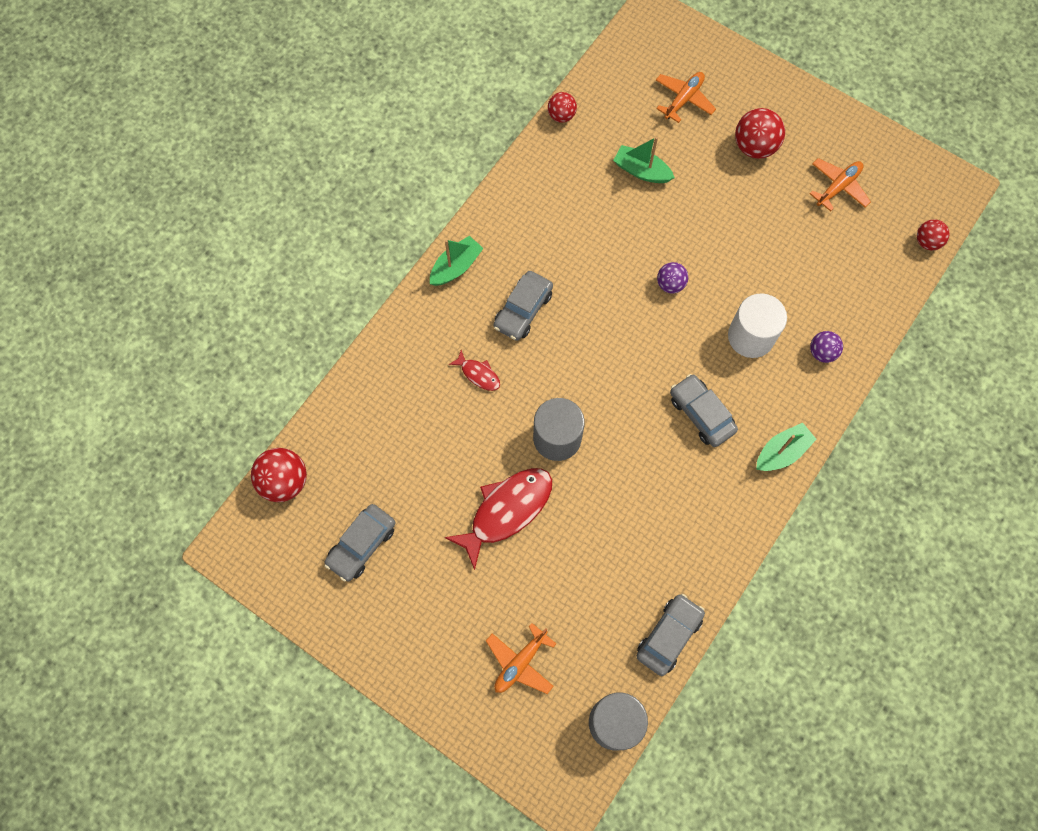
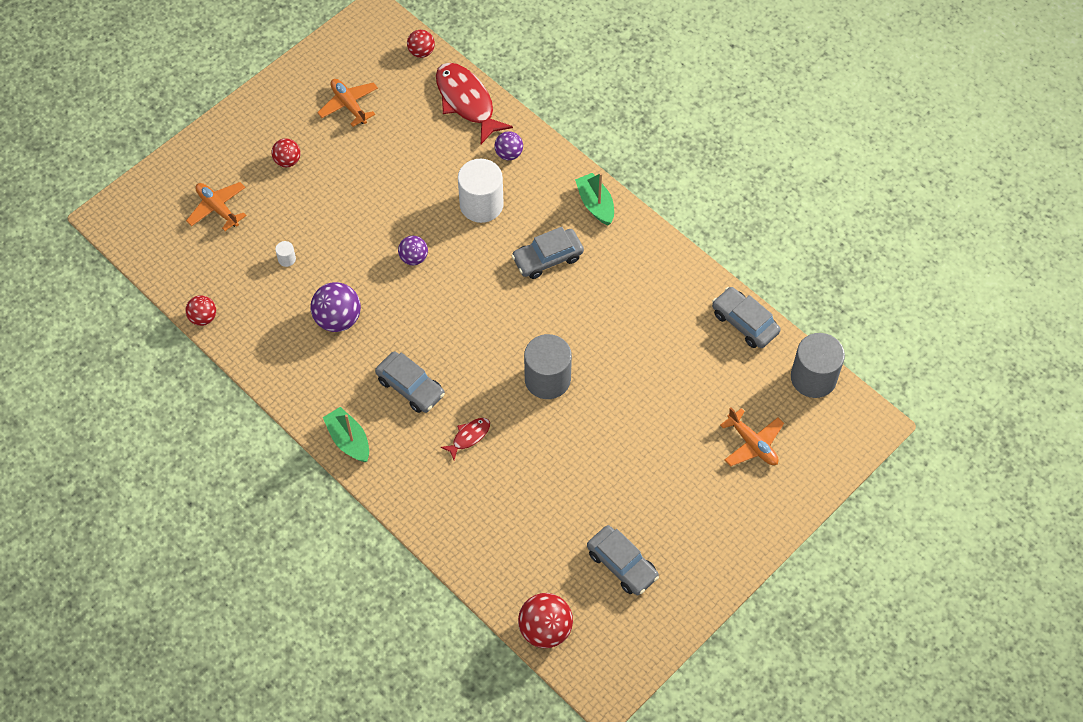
camera: 80 degrees left, 10 degrees down
(506, 511) = (610, 433): red fish -> red fish (467, 102)
(585, 230) = (338, 319): none -> purple ball
(641, 171) = (287, 259): green boat -> white cylinder
(754, 147) = (287, 161): red ball -> red ball, size x0.61

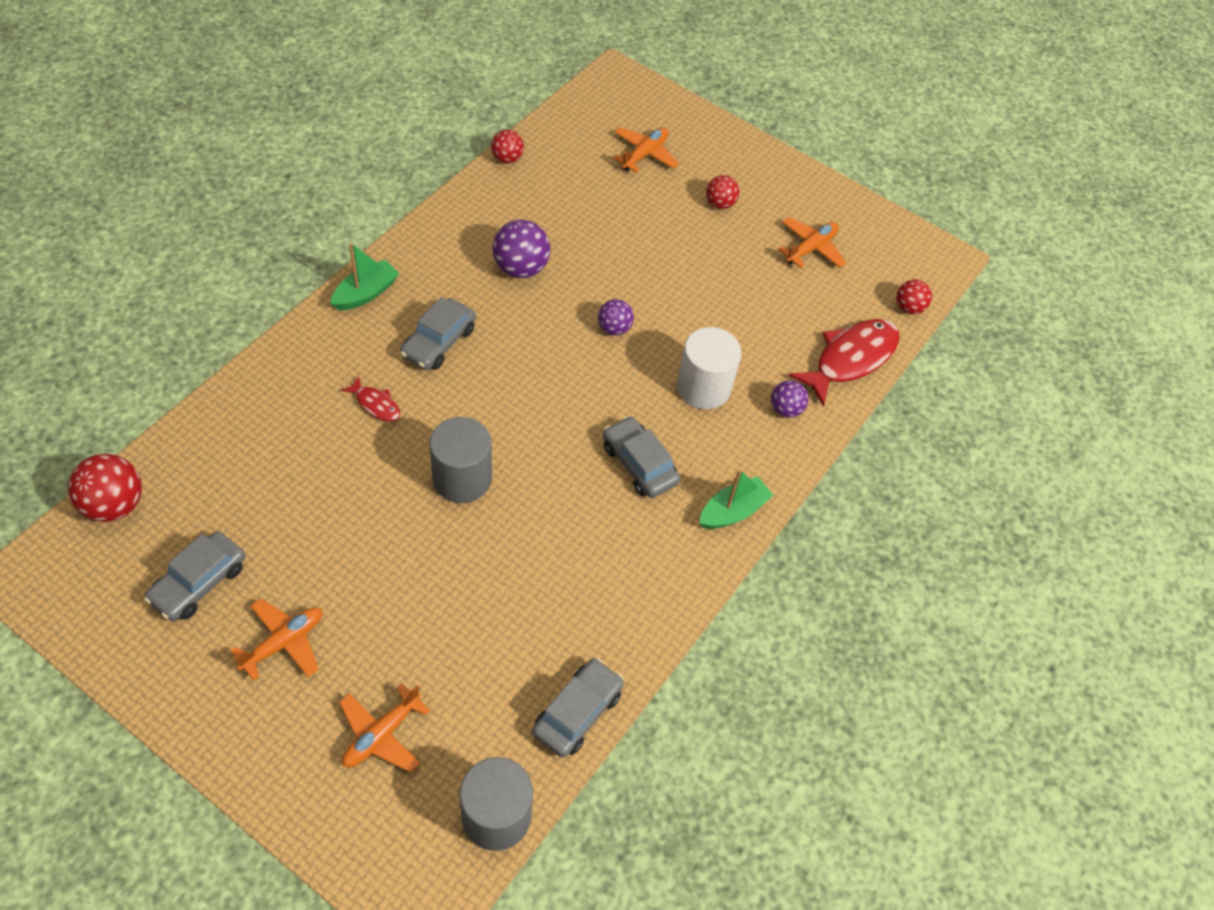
camera: 75 degrees right, 5 degrees down
(287, 259) = (591, 216): white cylinder -> none
(677, 505) = (283, 643): none -> orange plane

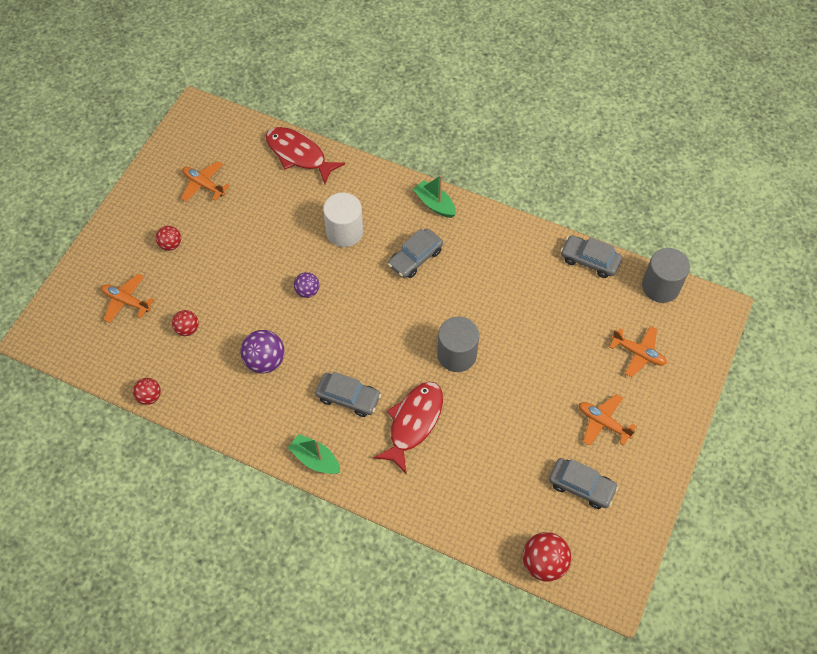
camera: 95 degrees left, 5 degrees up
(376, 404) = (413, 423): red fish -> red fish, size x2.08
(785, 409) = (349, 185): purple ball -> none
(909, 308) = (246, 126): red ball -> red ball (187, 329)

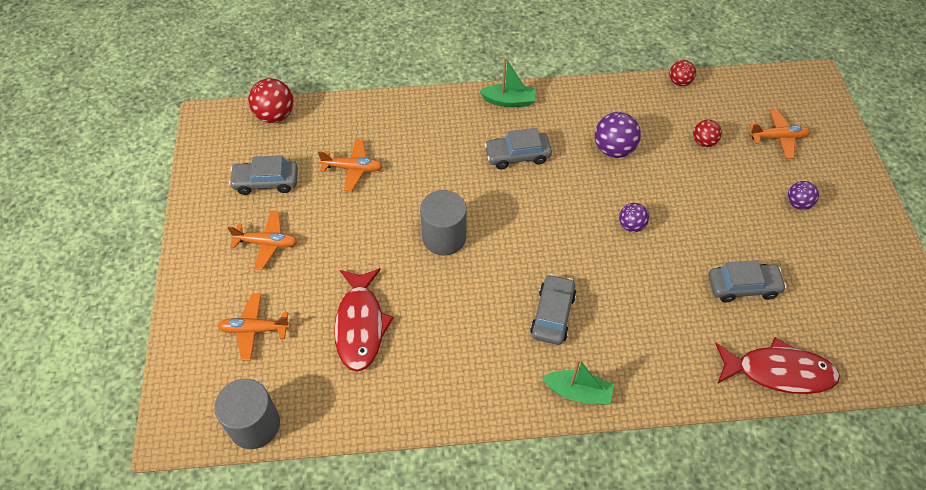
camera: 150 degrees right, 5 degrees down
(170, 244) = (798, 203): red ball -> purple ball
(204, 185) = (835, 279): orange plane -> orange plane (353, 169)
(344, 232) = (648, 305): white cylinder -> none
(413, 423) = (446, 162): red fish -> red fish (360, 325)
(589, 260) = (355, 415): grey car -> grey car (743, 286)

